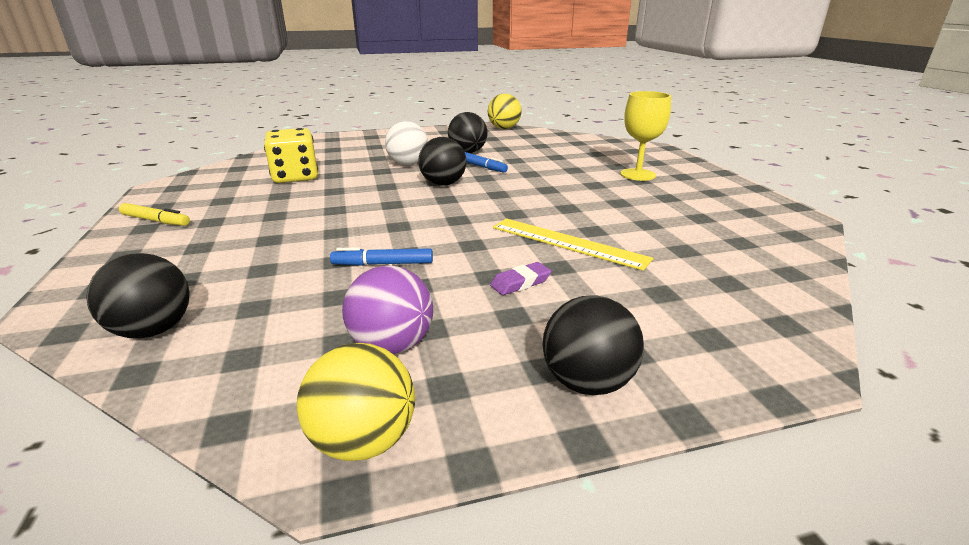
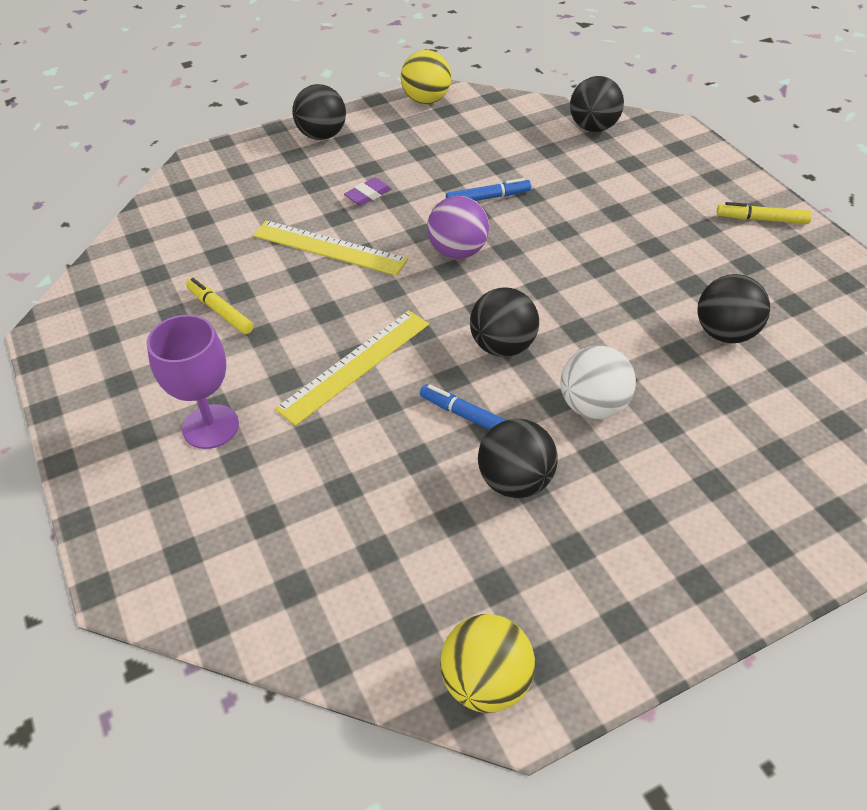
camera: 170 degrees right, 20 degrees up
(295, 177) = (725, 333): yellow dice -> black ball
(392, 345) = (439, 139): purple ball -> purple ball (458, 252)
(547, 185) = (355, 365): none -> yellow ruler
(637, 175) = (210, 426): yellow goblet -> purple goblet
(659, 215) = (220, 311): none -> yellow marker

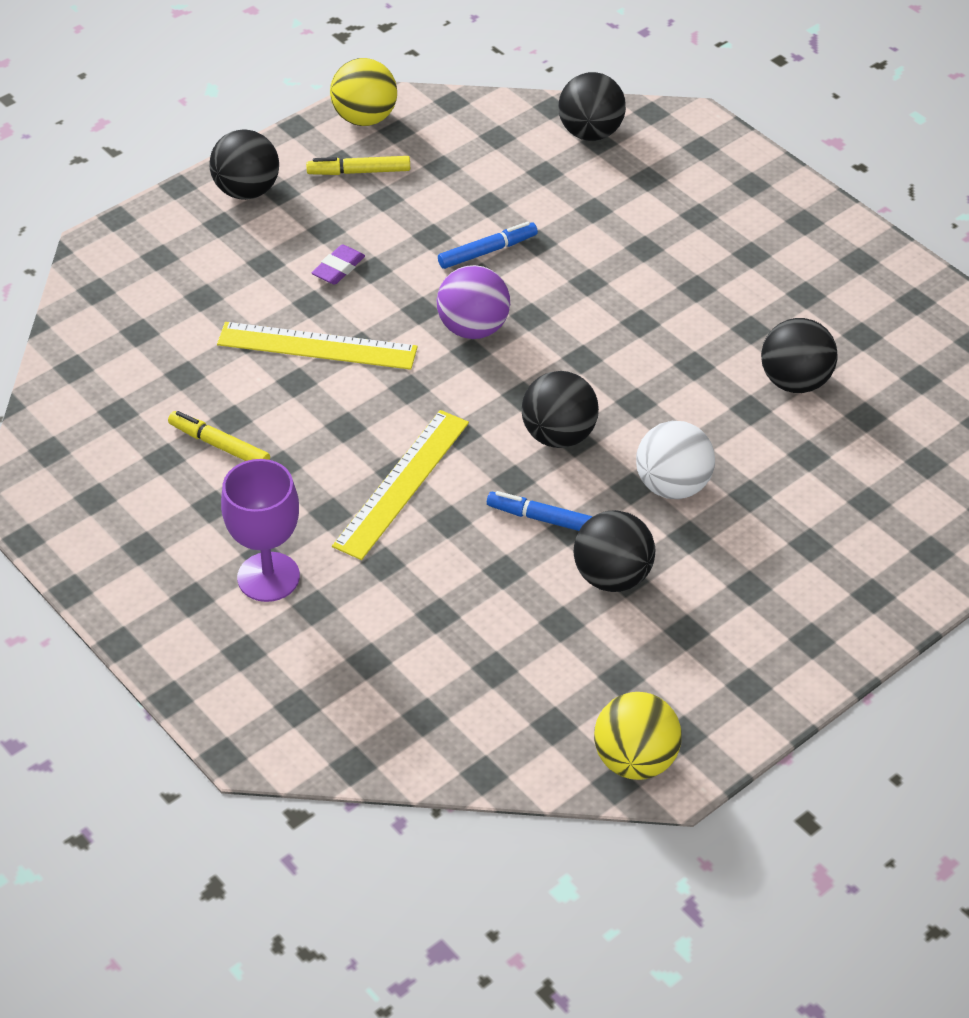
camera: 15 degrees left, 0 degrees up
(762, 219) = (813, 234): yellow marker -> yellow marker (359, 172)

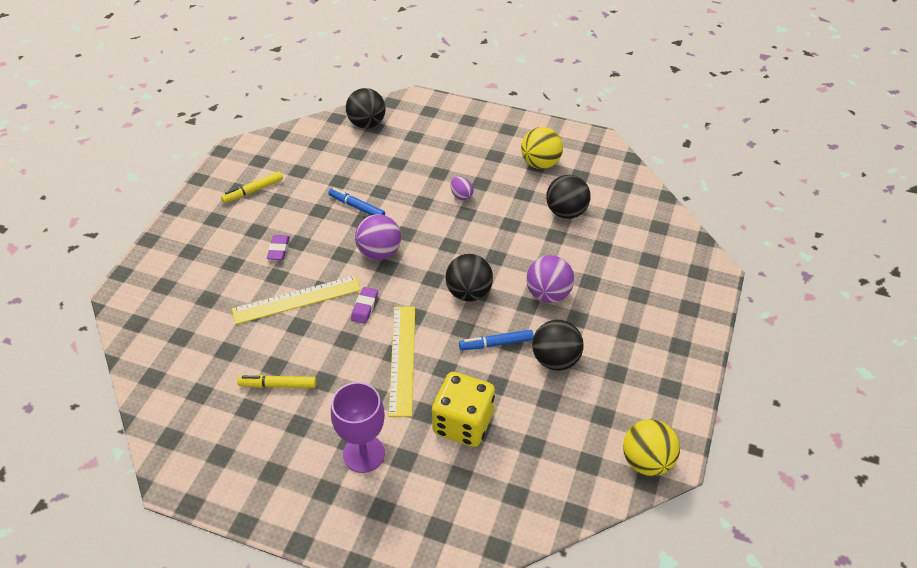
camera: 30 degrees left, 0 degrees up
(247, 191) = (193, 226): black ball -> none
(365, 118) = (236, 160): yellow ball -> yellow ball (540, 163)
(400, 394) = (365, 307): none -> purple eraser
(422, 599) = (463, 423): none -> yellow dice
(487, 251) = (357, 207): blue marker -> blue marker turned 90 degrees counterclockwise
(653, 294) = (461, 195): none -> purple egg
(672, 486) = (548, 294): white ball -> purple ball

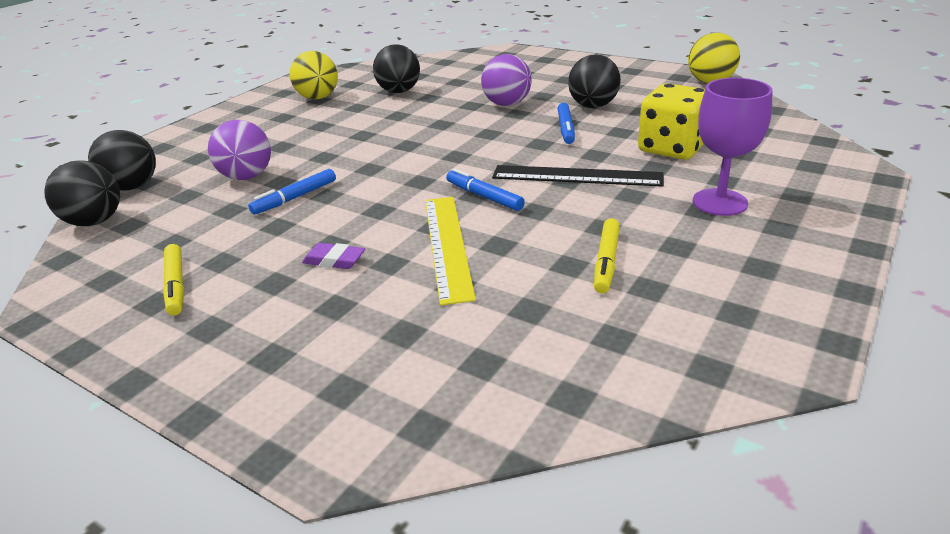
camera: 75 degrees left, 15 degrees down
(365, 307) = (484, 196): purple eraser -> blue marker
(379, 252) = (393, 185): purple ball -> purple ball (247, 177)
(402, 359) = (576, 176): yellow ruler -> black ruler
(461, 195) = (332, 135): purple egg -> none
(469, 293) = (488, 138): black ball -> black ball (95, 222)

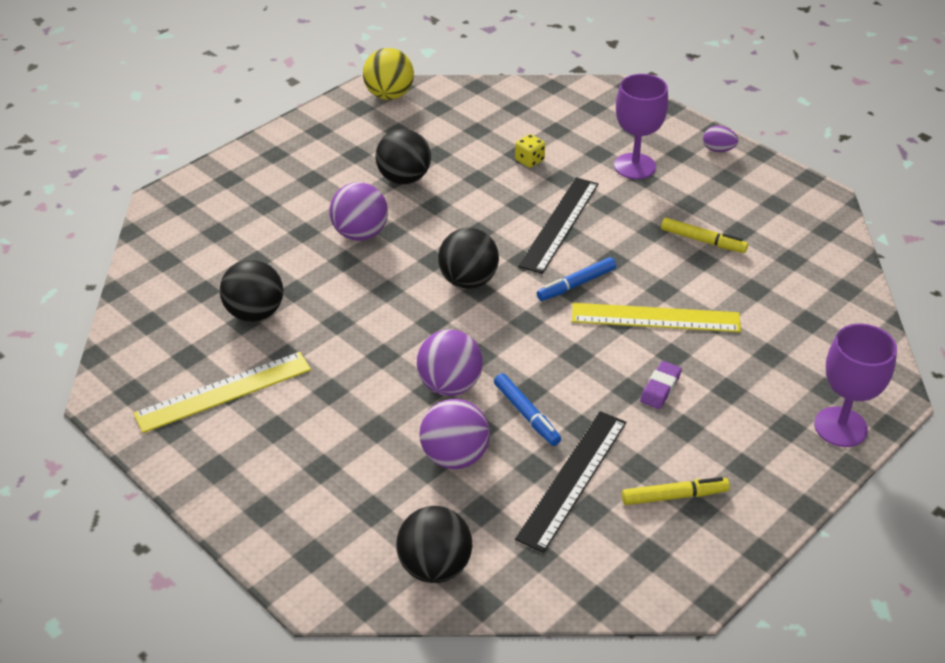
camera: 80 degrees left, 10 degrees up
(95, 222) = (518, 588): black ball -> black ball (468, 281)
(211, 229) = (573, 479): none -> black ruler
(268, 405) = (840, 427): none -> purple goblet
(318, 98) = (223, 391): yellow ball -> yellow ruler
(330, 163) = (450, 385): none -> purple ball
(566, 129) = (452, 208): blue marker -> none
(672, 148) = (529, 160): yellow dice -> yellow dice, size x0.45
(820, 254) = (718, 150): none -> purple egg

